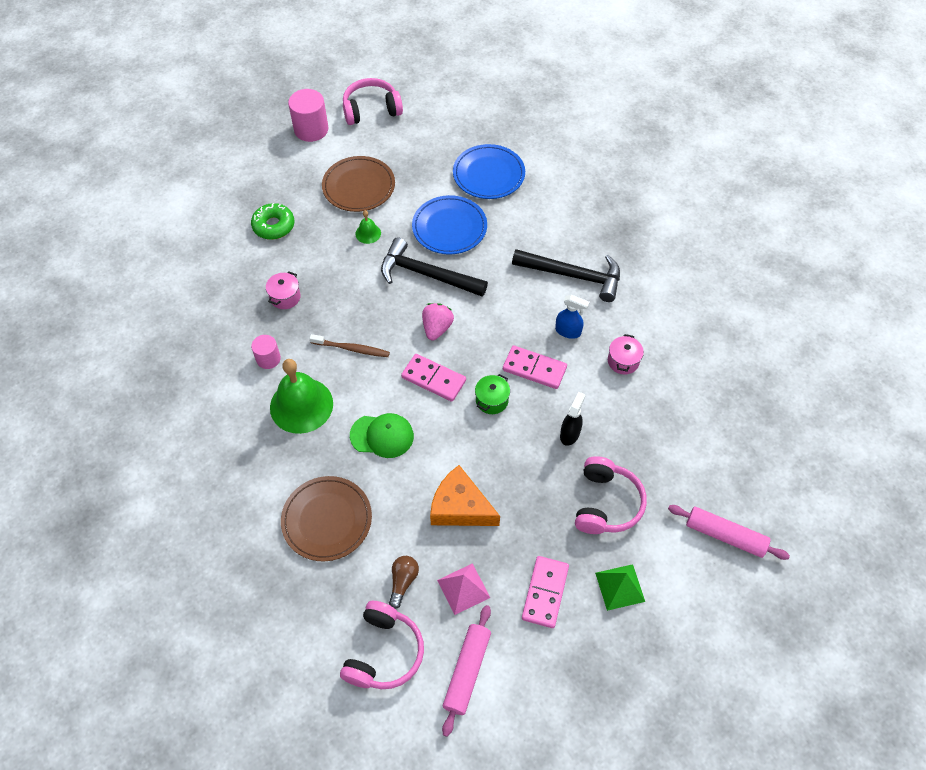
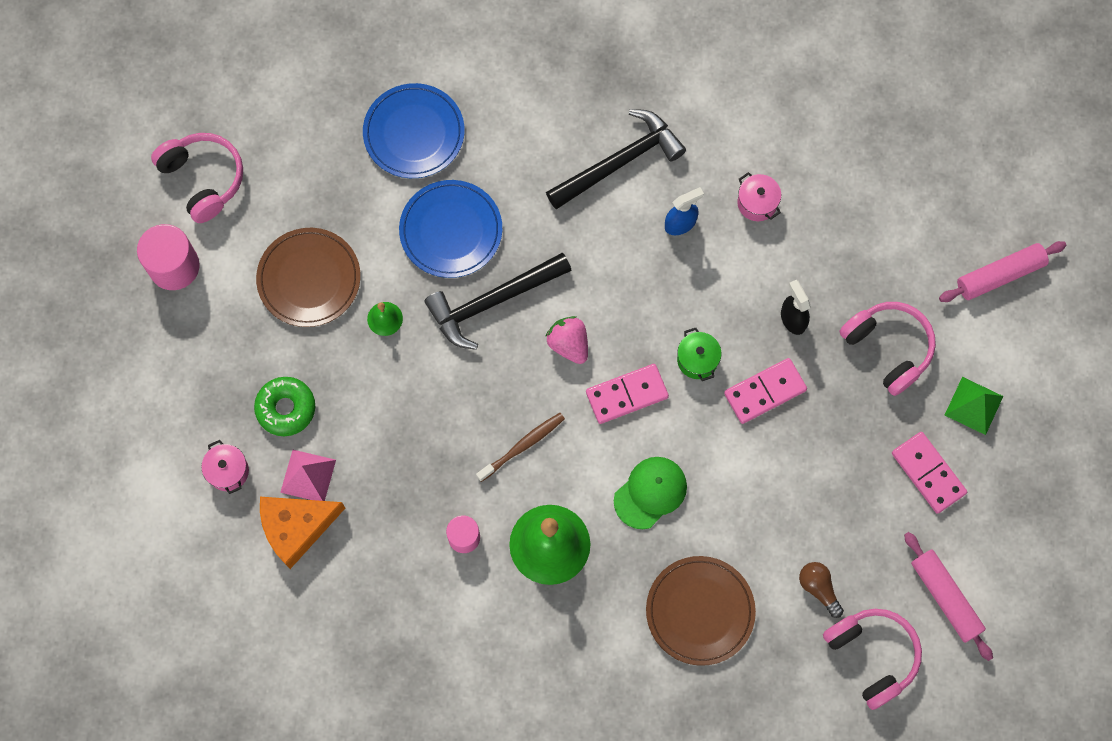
camera: 50 degrees left, 15 degrees up
(285, 297) = (397, 465): pink pot -> pink pot (228, 471)
(371, 109) = (203, 179): pink headphones -> pink headphones turned 120 degrees clockwise
(460, 507) = (786, 480): orange cheese -> orange cheese (296, 528)
(463, 589) = (868, 540): pink pyramid -> pink pyramid (308, 476)
(534, 369) = (696, 291): pink domino -> pink domino (765, 392)

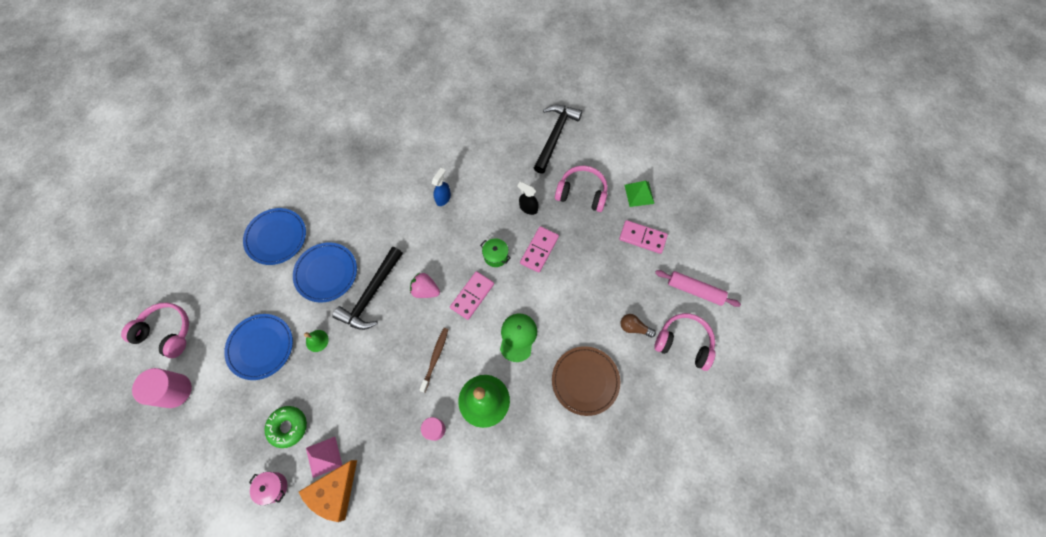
camera: 35 degrees left, 5 degrees down
(309, 279) = (261, 347): brown plate -> blue plate
(620, 162) = (394, 188): black hammer -> black hammer (555, 136)
(757, 203) = (474, 167): pink pot -> none
(999, 275) = (606, 131): pink rolling pin -> none

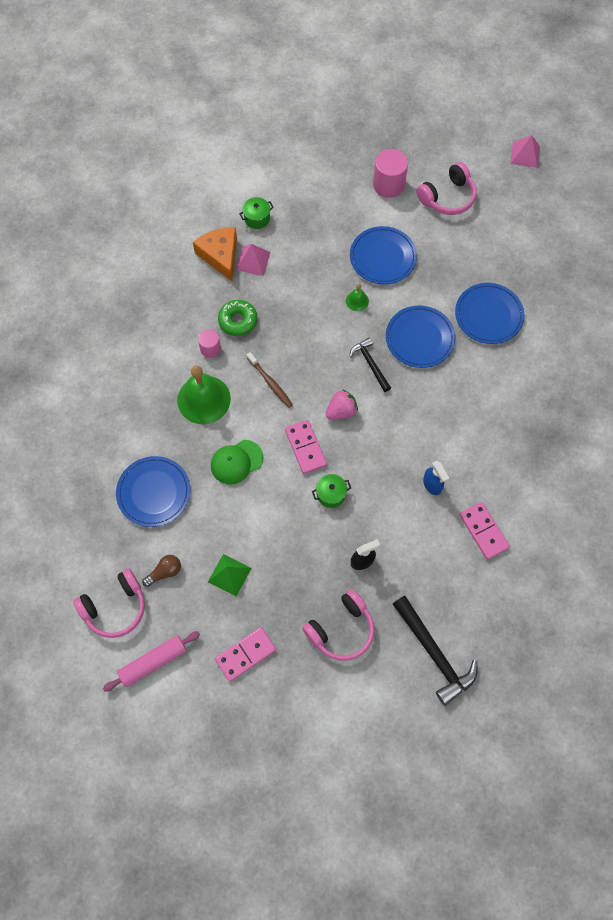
camera: 125 degrees right, 0 degrees up
(87, 296) = (525, 154): none -> pink pyramid
(273, 487) = (257, 218): pink pot -> green pot
(288, 427) = (296, 247): green donut -> green donut (238, 321)
(371, 294) = (370, 364): black hammer -> black hammer, size x0.60
(518, 337) = (236, 462): green cap -> green cap turned 105 degrees clockwise
(539, 250) = (307, 540): pink domino -> pink domino (483, 531)
(585, 381) = (154, 492): brown plate -> blue plate
(639, 194) = (297, 692): green pyramid -> green pyramid (229, 575)

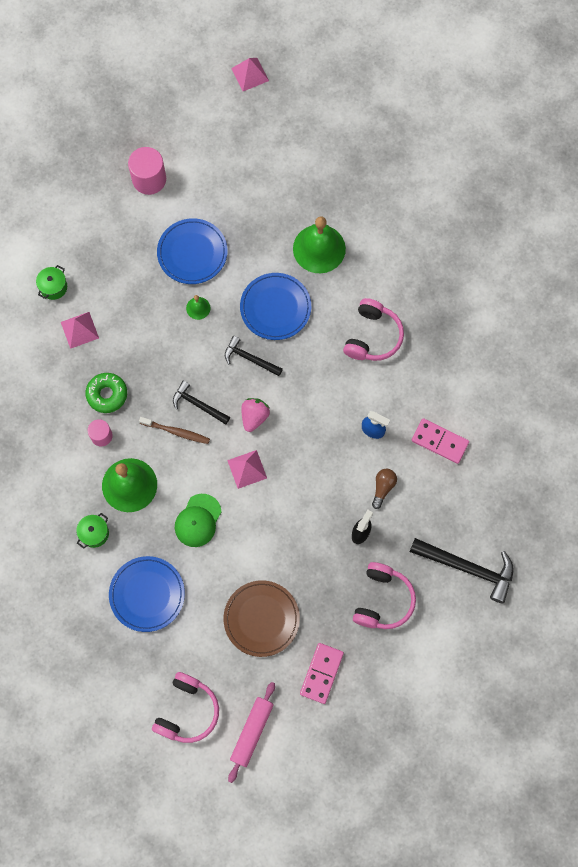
camera: 35 degrees left, 5 degrees up
(165, 572) = (206, 654): brown light bulb -> brown light bulb (383, 488)
(220, 256) = (46, 344): orange cheese -> none
(229, 575) = (261, 619): green pyramid -> brown plate
(303, 373) = (198, 404): none -> black hammer
(305, 448) = (247, 469): pink domino -> pink pyramid
(331, 494) = (296, 494): green pot -> green pot (94, 533)
(447, 197) = (210, 159): pink headphones -> pink headphones (373, 336)
(488, 315) = (319, 248): blue plate -> green bell

